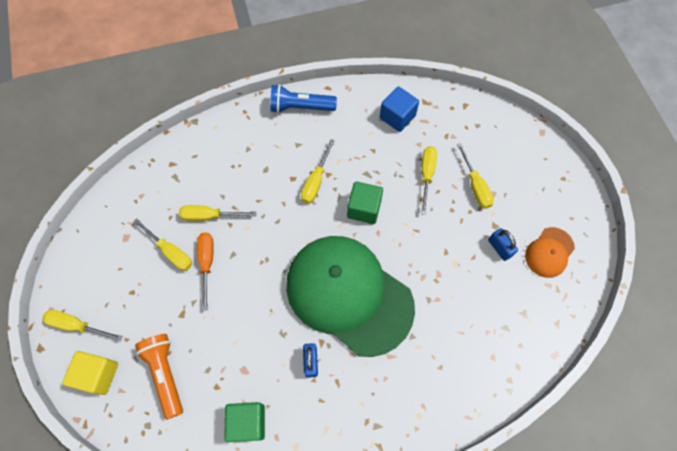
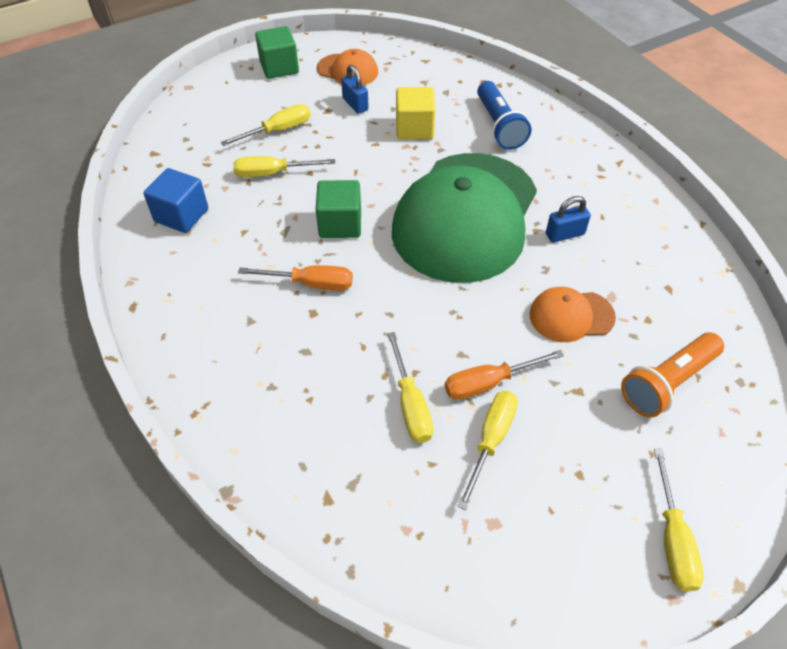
camera: 105 degrees left, 15 degrees down
(98, 375) = (721, 472): yellow cube -> yellow cube (414, 128)
(237, 334) = (571, 316): none -> orange cap
(248, 422) = (667, 276): green cube -> green cube (279, 67)
(300, 107) = (176, 333): blue flashlight -> blue flashlight (499, 126)
(316, 181) = (310, 283): yellow screwdriver -> orange screwdriver
(499, 248) = (355, 104): blue padlock -> blue padlock turned 75 degrees counterclockwise

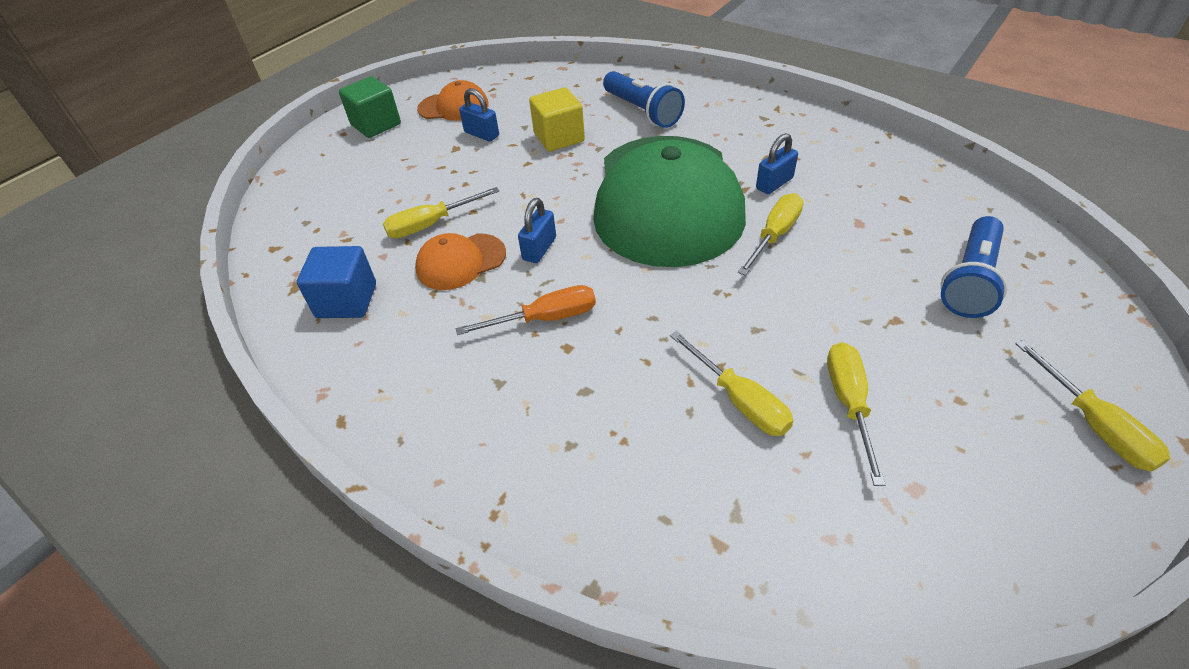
camera: 20 degrees left, 5 degrees down
(278, 130) = (411, 182): yellow screwdriver -> yellow screwdriver (774, 235)
(340, 224) = (539, 249): green cube -> blue padlock
(489, 383) = (804, 346): orange screwdriver -> none
(571, 316) = (836, 253): orange cap -> orange cap (460, 262)
(667, 383) = (970, 281): orange flashlight -> blue flashlight

